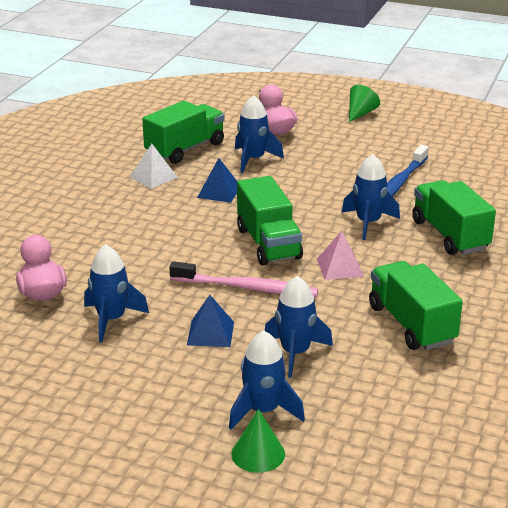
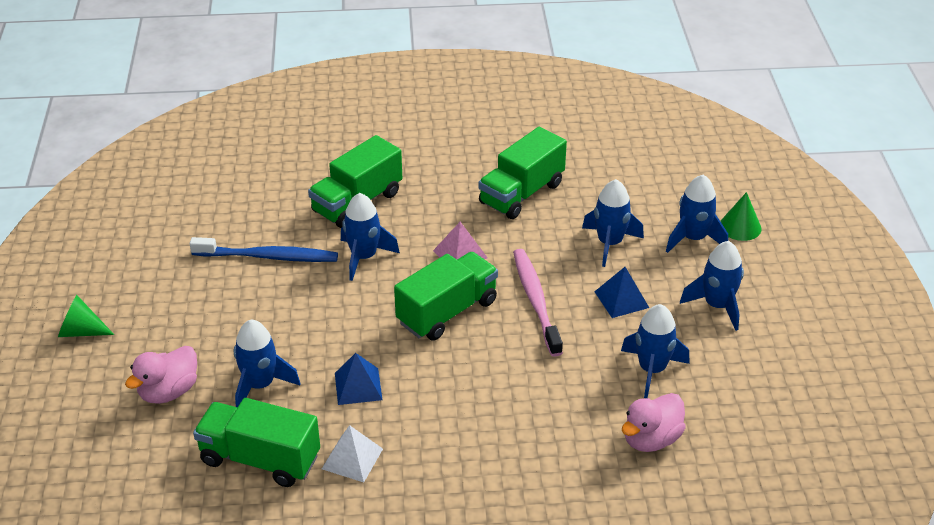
camera: 115 degrees left, 10 degrees up
(153, 386) = (717, 306): none -> blue rocket

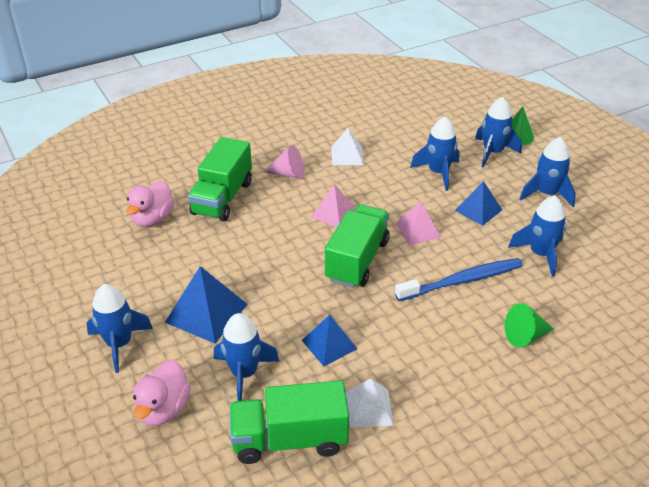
camera: 25 degrees left, 0 degrees up
(81, 331) = (41, 383): green cone -> green cone (525, 336)
(264, 316) = (206, 313): none -> blue pyramid
(269, 257) = (177, 262): blue toothbrush -> blue toothbrush (462, 281)
(364, 257) = (258, 238): blue rocket -> blue rocket (119, 344)
(443, 196) = (288, 174): none -> pink cone
(521, 193) = (347, 155): green truck -> white pyramid
(536, 300) = (417, 230): pink toothbrush -> pink pyramid
(651, 439) = (582, 306): pink duck -> pink duck (152, 219)

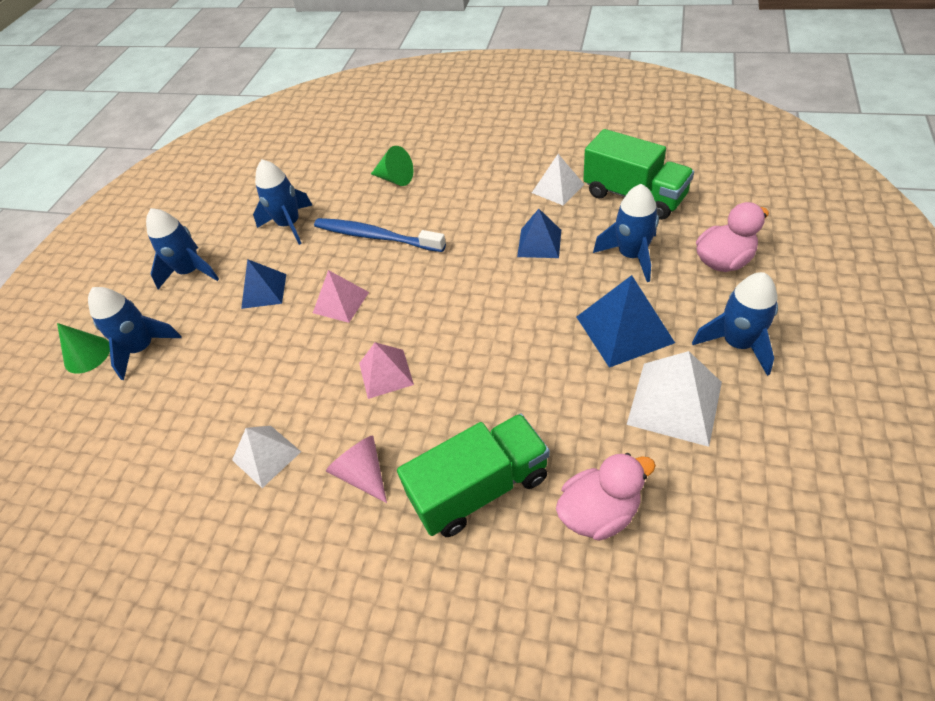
camera: 130 degrees left, 10 degrees up
(142, 286) = (675, 403): none -> white pyramid
(357, 260) = (431, 303): green truck -> none
(438, 173) = (225, 358): blue rocket -> none

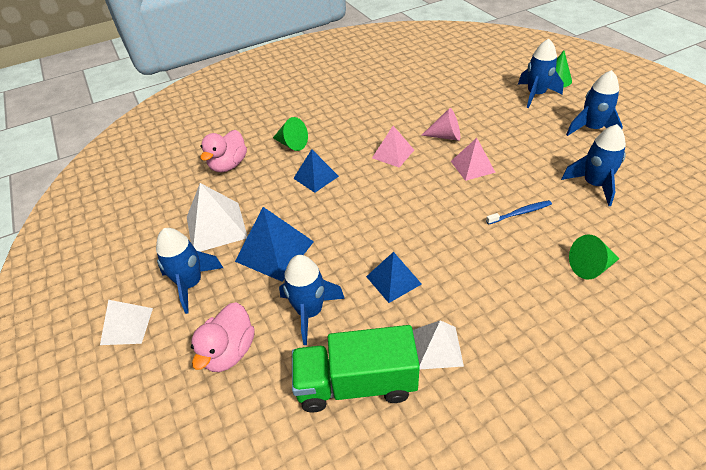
camera: 135 degrees right, 5 degrees down
(264, 291) = (528, 146): blue pyramid -> blue pyramid (316, 177)
(266, 456) = (403, 103): white pyramid -> white pyramid (127, 326)
(363, 474) = (351, 121): pink cone -> pink cone (445, 136)
(375, 236) = (520, 213): blue toothbrush -> blue toothbrush, size x0.54
(480, 488) = (292, 144): green truck -> green cone

